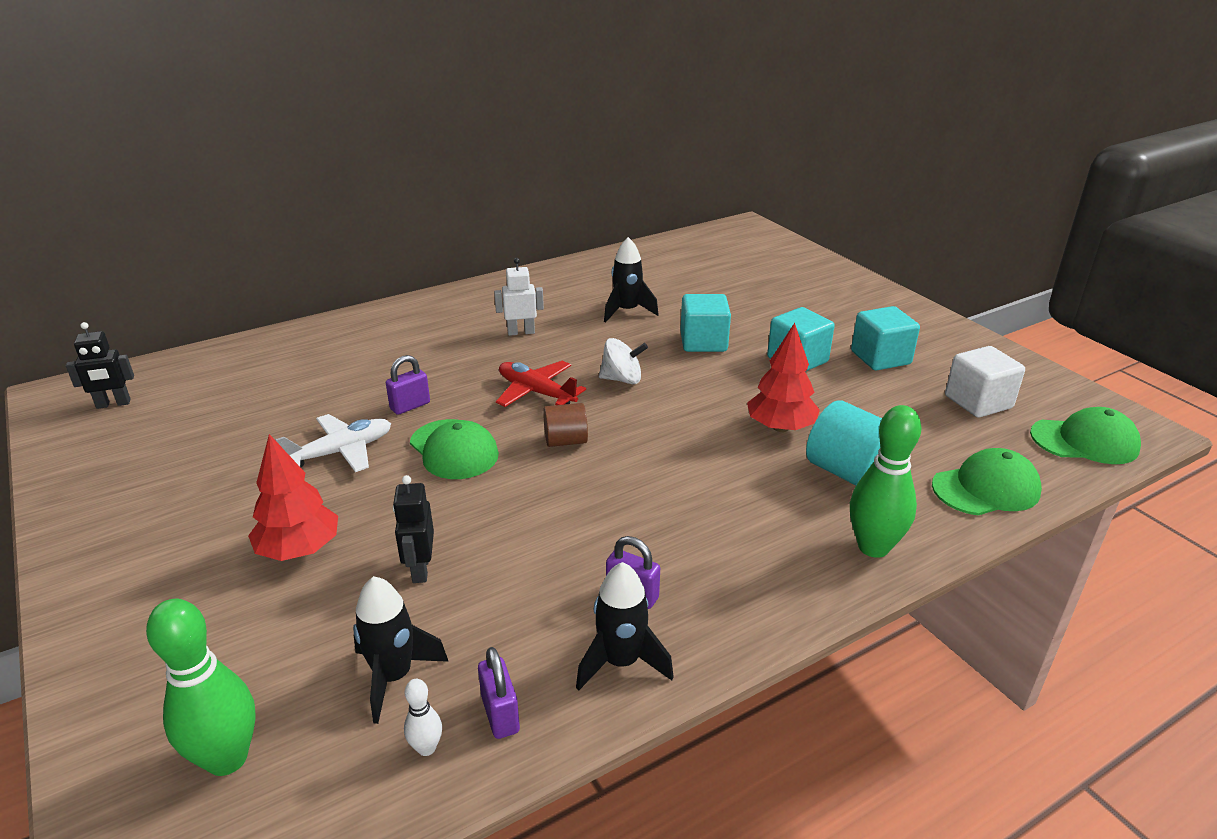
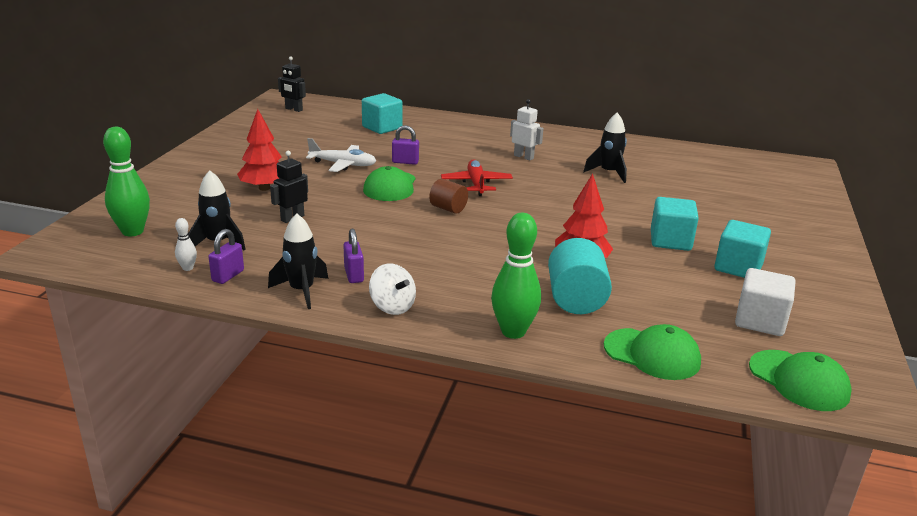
camera: 45 degrees right, 5 degrees down
(622, 379) = (535, 199): white spinning top -> white spinning top (392, 306)
(703, 342) = (625, 206): turquoise cube -> turquoise cube (382, 128)

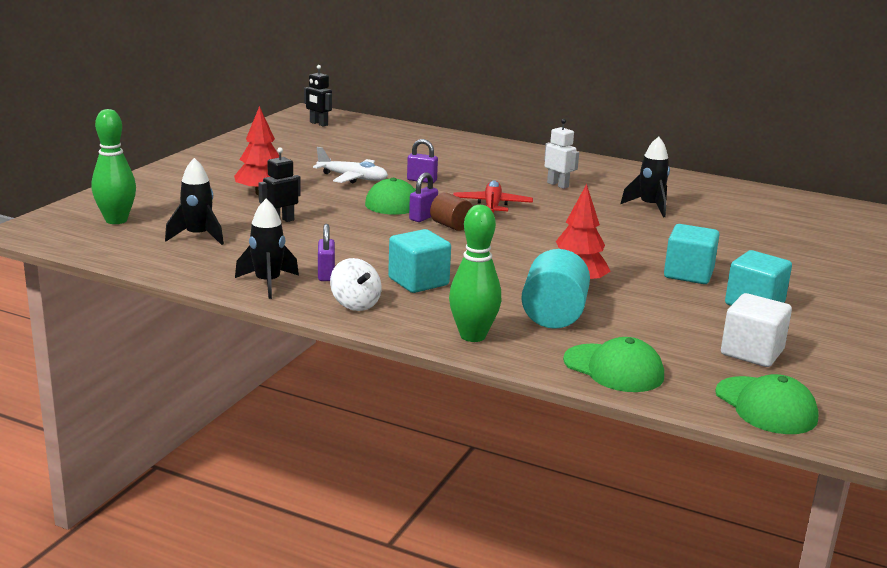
camera: 10 degrees right, 5 degrees down
(188, 268) = (161, 255): white bowling pin -> none
(228, 276) = (198, 264): purple padlock -> purple padlock (423, 217)
(382, 128) = (409, 147): turquoise cube -> turquoise cube (418, 282)

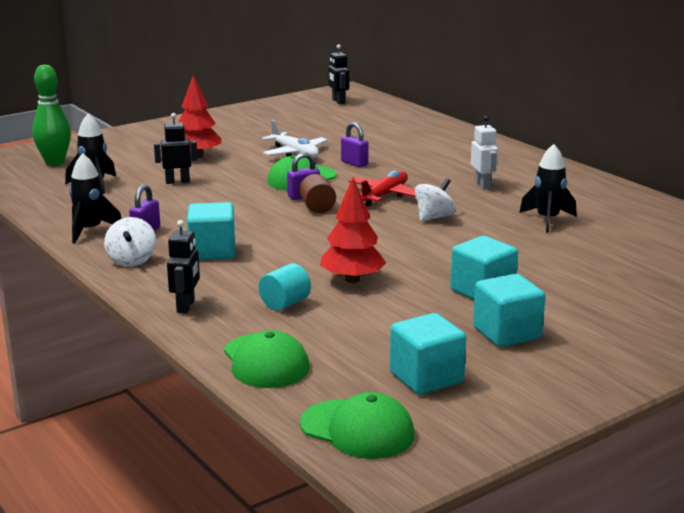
camera: 30 degrees right, 0 degrees up
(472, 336) = (186, 306): green bowling pin -> black robot
(553, 316) = (285, 303): turquoise cylinder -> turquoise cylinder, size x0.61
(561, 219) = (434, 217): none -> white spinning top
(752, 352) = (426, 378): white cube -> turquoise cube
(766, 406) = (357, 429): green cap -> green cap turned 60 degrees counterclockwise

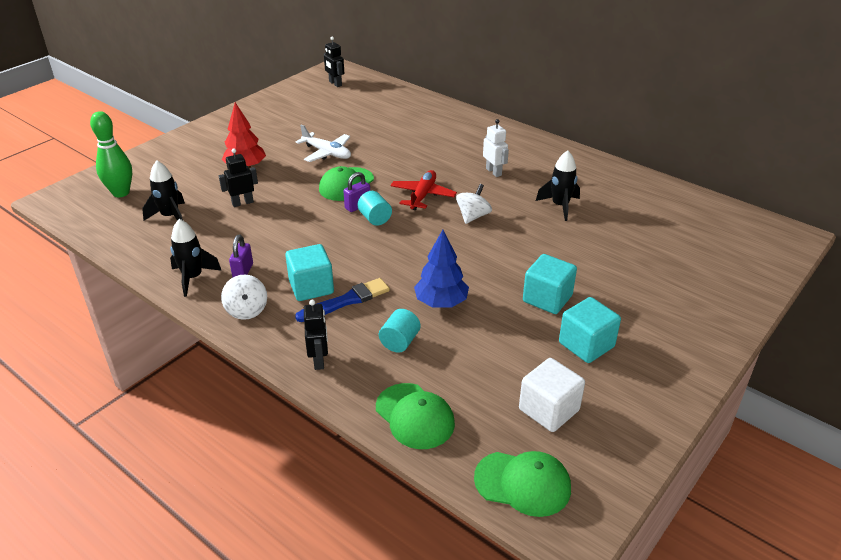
camera: 15 degrees left, 15 degrees up
(244, 266) = (346, 301): none -> blue brush
(317, 208) = (375, 218): brown cylinder -> turquoise cylinder
(352, 279) = (441, 302): red tree -> blue tree
(354, 163) = (381, 159): purple padlock -> none
(426, 378) = (549, 410): turquoise cube -> white cube

